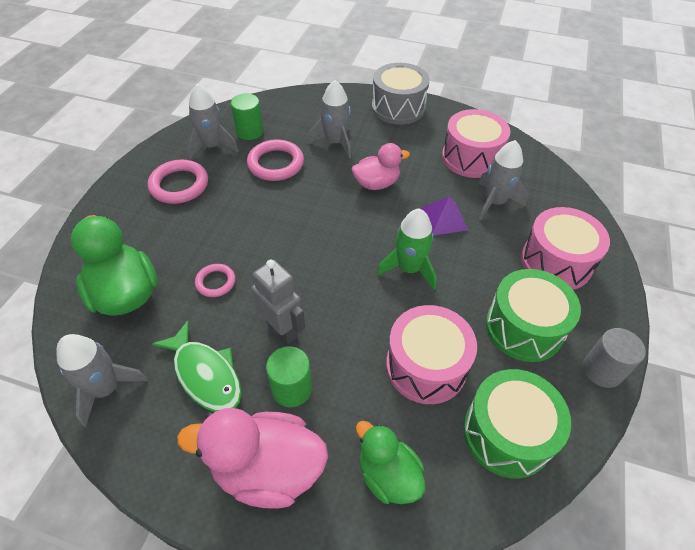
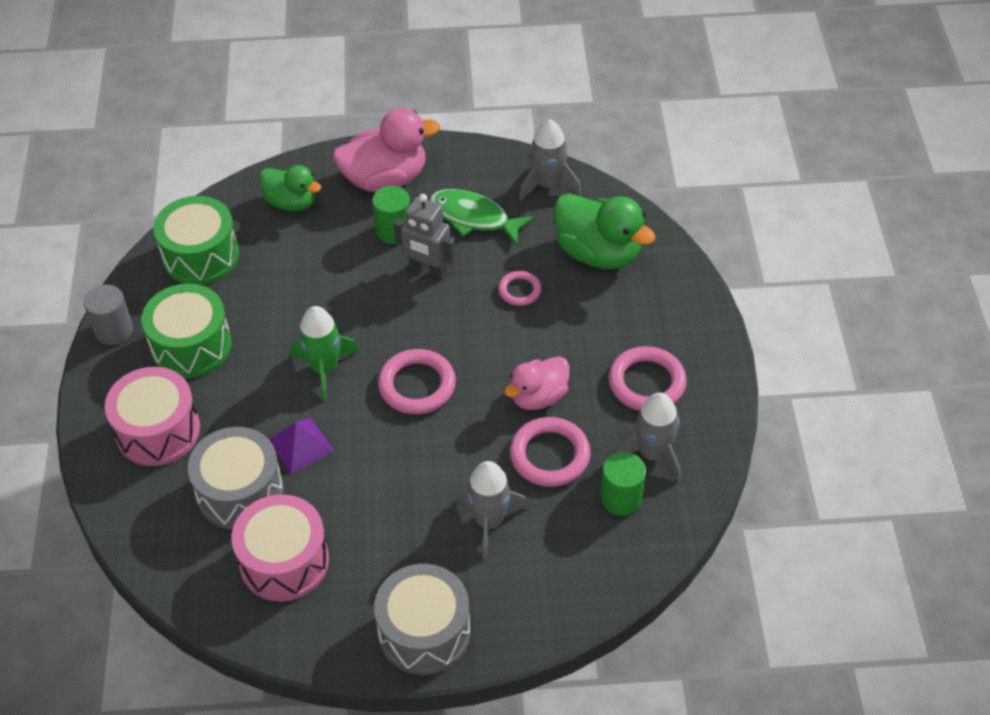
camera: 160 degrees right, 0 degrees up
(341, 233) = (417, 385): none -> pink ring
(376, 183) = (402, 469): pink duck -> pink duck (538, 397)
(426, 366) = (281, 283): pink drum -> none
(494, 202) = (240, 492): grey rocket -> grey drum

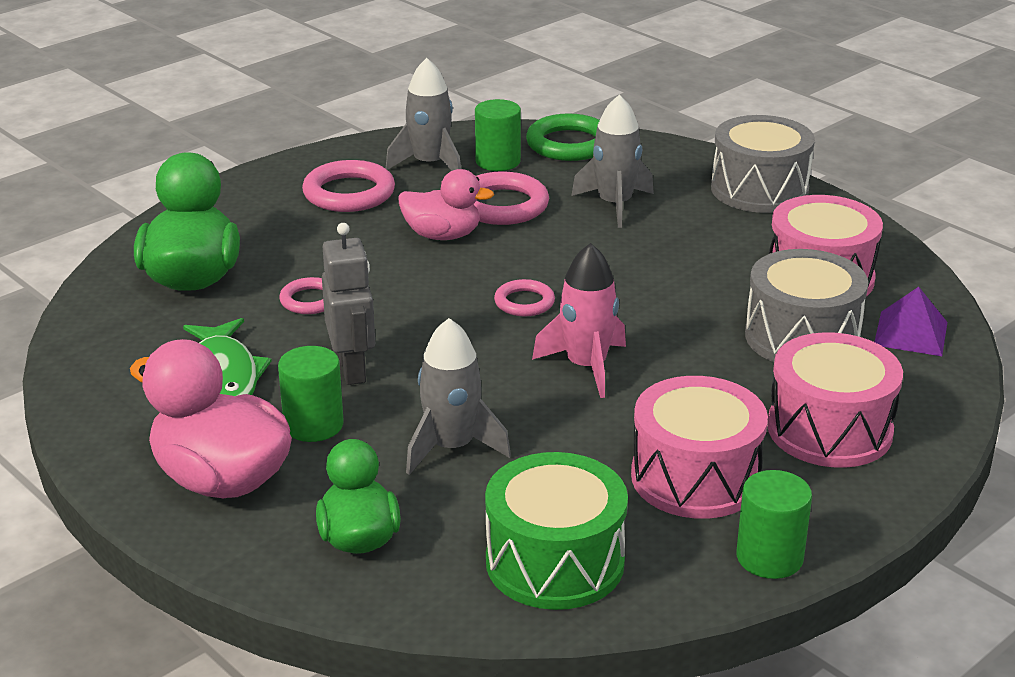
camera: 130 degrees left, 20 degrees down
(114, 330) = (769, 557): grey cylinder -> green cylinder
(191, 346) = (695, 477): green drum -> pink drum
(300, 445) = (697, 332): purple pyramid -> purple pyramid (910, 333)
(324, 368) = (586, 367): green rocket -> pink rocket
(417, 385) = (524, 302): pink ring -> pink ring, size x0.58
(548, 184) = (103, 352): grey rocket -> grey rocket (451, 447)
(610, 565) = (569, 144): none -> green ring

